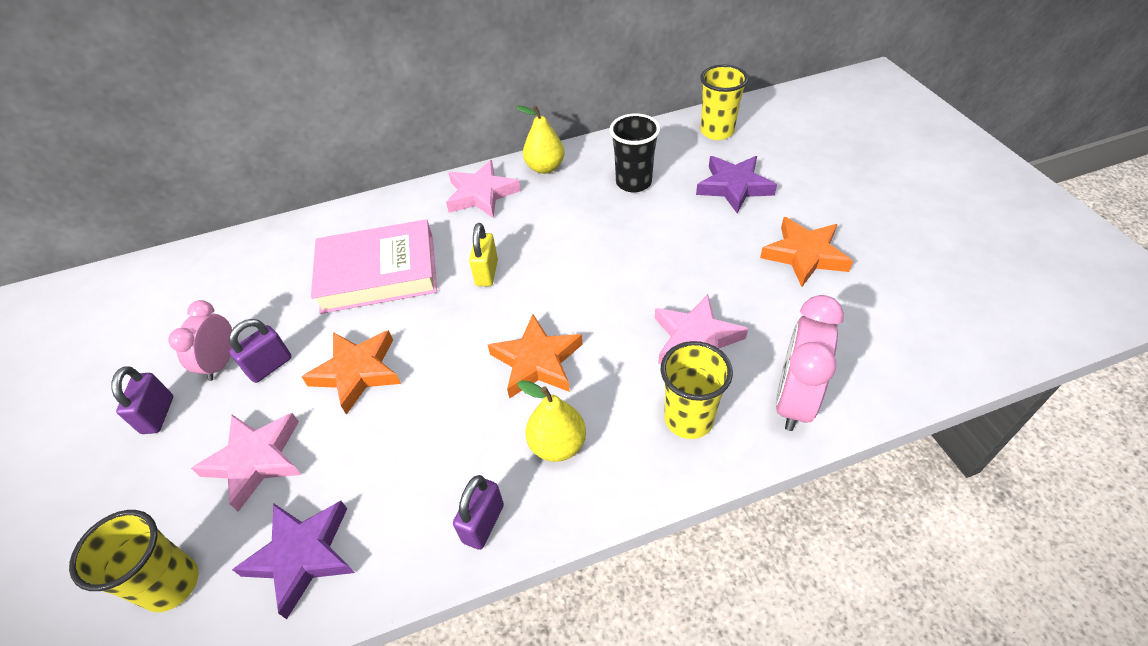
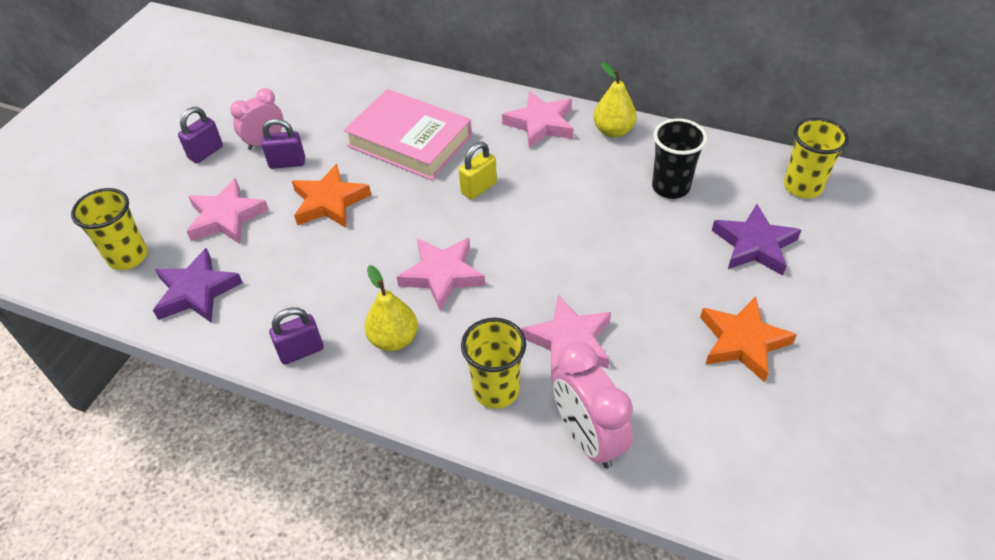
camera: 40 degrees right, 0 degrees up
(537, 361) = (442, 275): orange star -> pink star
(794, 400) = (588, 438): pink clock -> pink clock turned 90 degrees counterclockwise

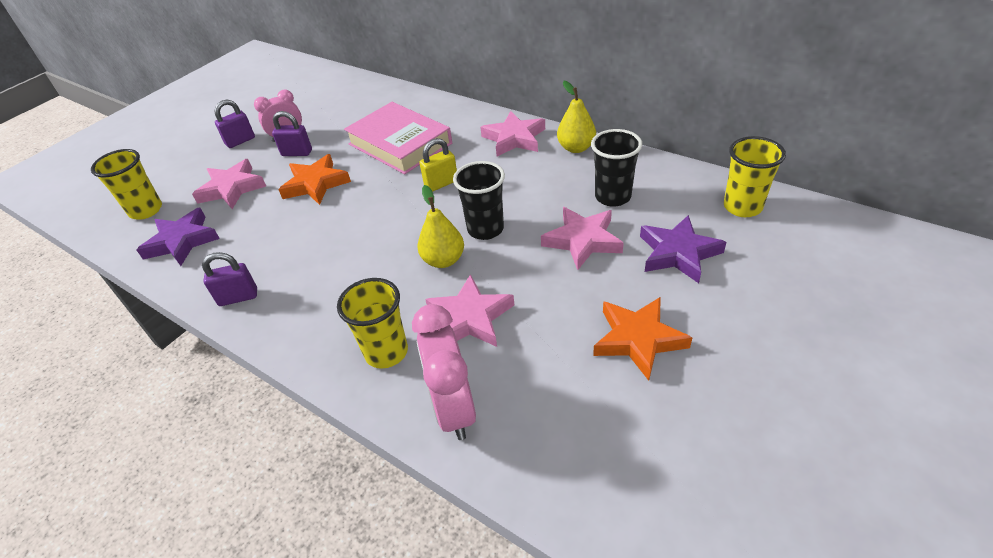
camera: 15 degrees right, 5 degrees down
(394, 339) = (318, 297): yellow pear -> yellow pear (443, 260)
(442, 275) = (381, 249): pink star -> pink star (582, 240)
(549, 239) = (485, 229): none -> black cup

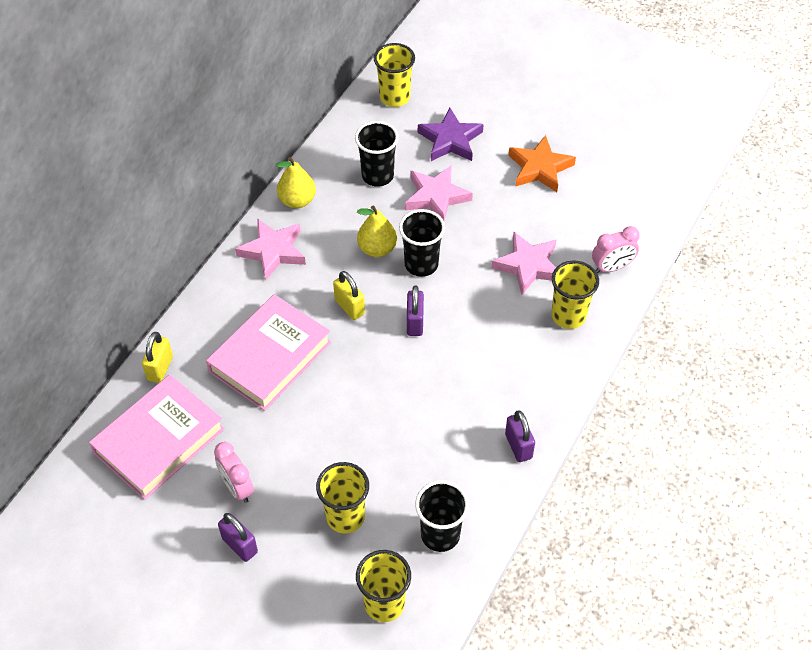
camera: 100 degrees left, 10 degrees up
(182, 241) = (440, 535): purple star -> black cup
(232, 188) = (345, 517): pink star -> yellow cup
(297, 153) = (276, 465): purple padlock -> purple padlock (415, 322)
(316, 184) = (342, 426): orange star -> none
(343, 102) = (159, 441): none -> pink book
(406, 97) = (160, 368): none -> yellow padlock
(443, 260) = (463, 291): yellow pear -> yellow pear (377, 248)
(453, 408) = (611, 267): pink clock -> pink clock, size x0.66

